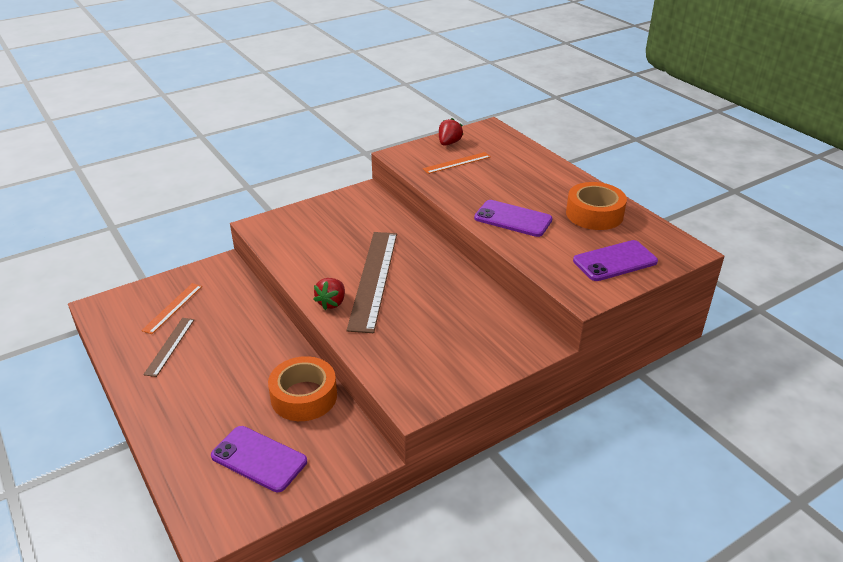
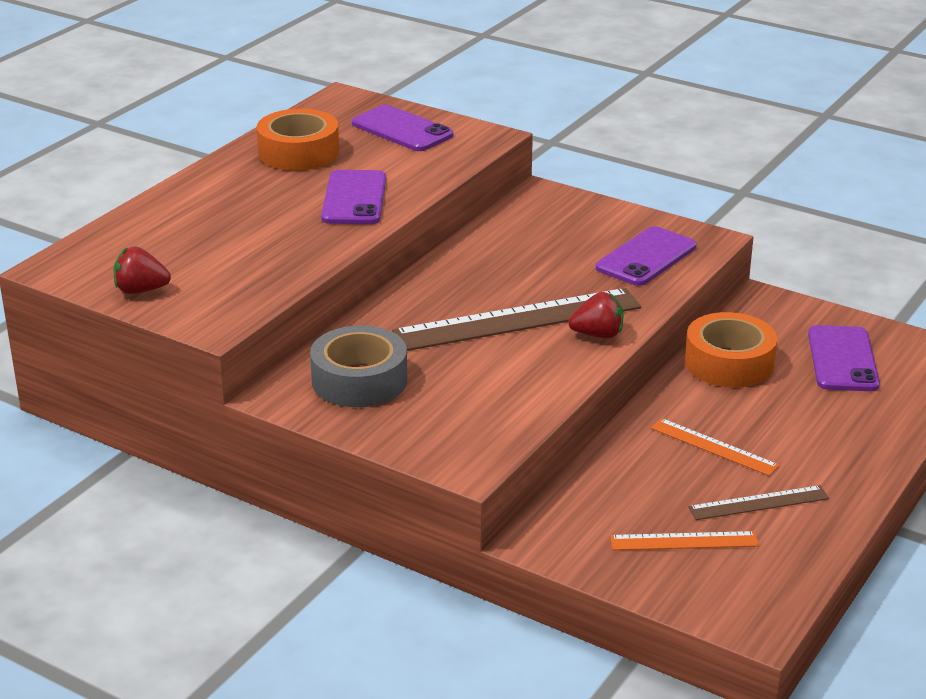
camera: 115 degrees left, 5 degrees down
(358, 214) = (359, 380): none -> grey tape
(409, 360) = (646, 257): none -> purple phone
(457, 163) = (212, 269): orange ruler -> orange ruler (714, 447)

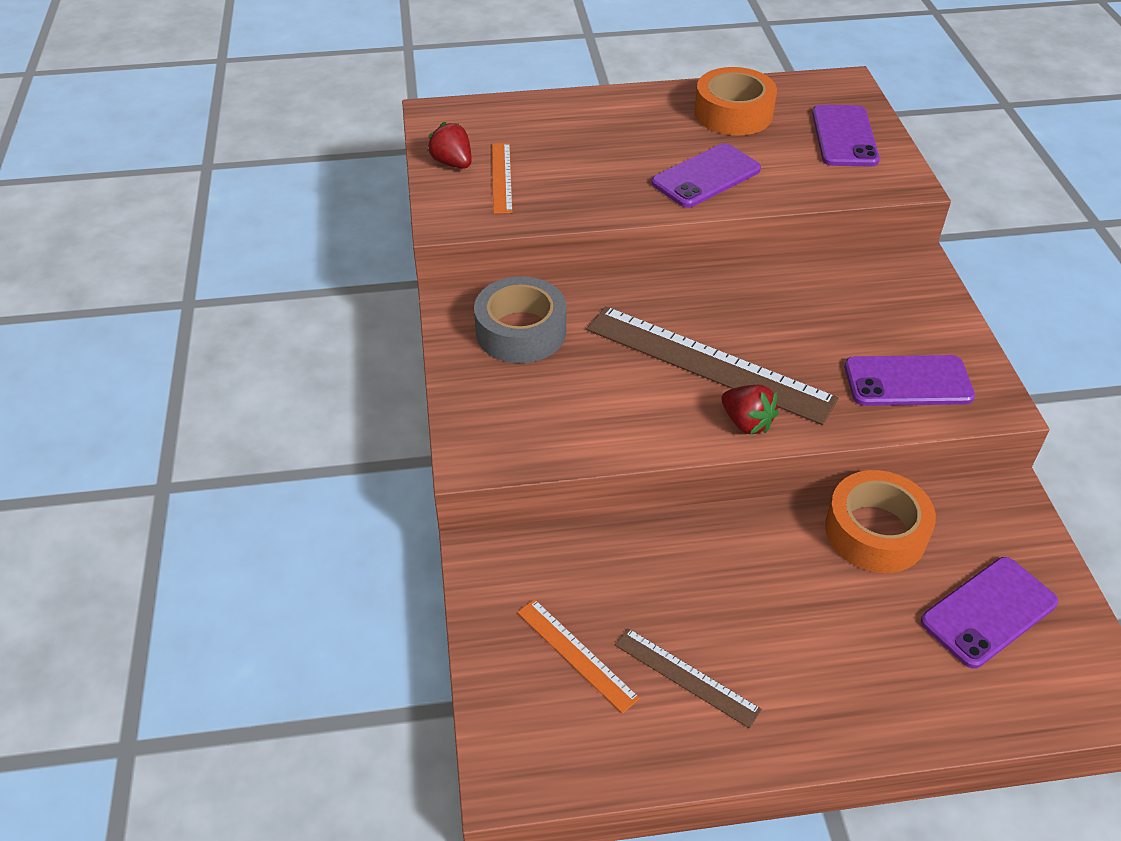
camera: 50 degrees right, 15 degrees up
(714, 447) = (735, 595): orange ruler -> orange ruler (501, 177)

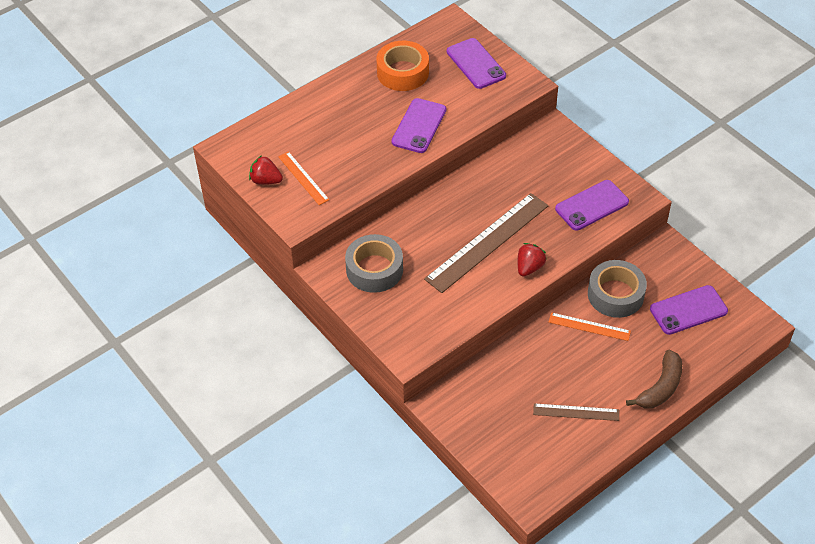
camera: 30 degrees left, 5 degrees up
(576, 654) = (519, 428): orange ruler -> orange ruler (589, 326)
(708, 363) = (487, 242): brown ruler -> brown ruler turned 45 degrees counterclockwise
(746, 423) = (529, 267): red strawberry -> red strawberry turned 75 degrees counterclockwise
(859, 711) = (660, 387): none -> brown banana
(875, 532) = (615, 294): orange tape -> grey tape
(988, 612) = (688, 310): purple phone -> purple phone turned 45 degrees clockwise

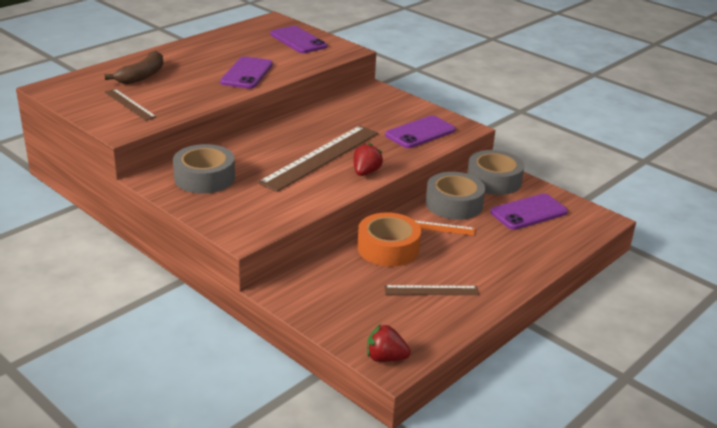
camera: 10 degrees left, 20 degrees down
(266, 180) = (90, 106): red strawberry -> red strawberry (385, 358)
(303, 178) = (130, 104): orange ruler -> brown ruler
(402, 72) = (229, 45): orange tape -> orange tape (388, 248)
(660, 387) = (516, 268): brown banana -> brown banana (142, 76)
(662, 260) = (494, 180): none -> grey tape

